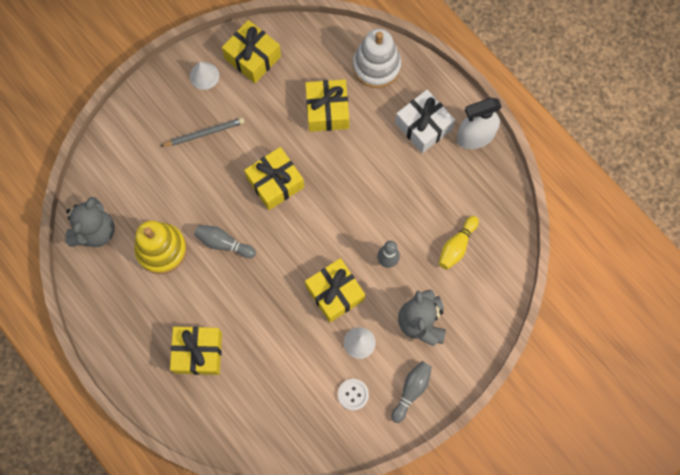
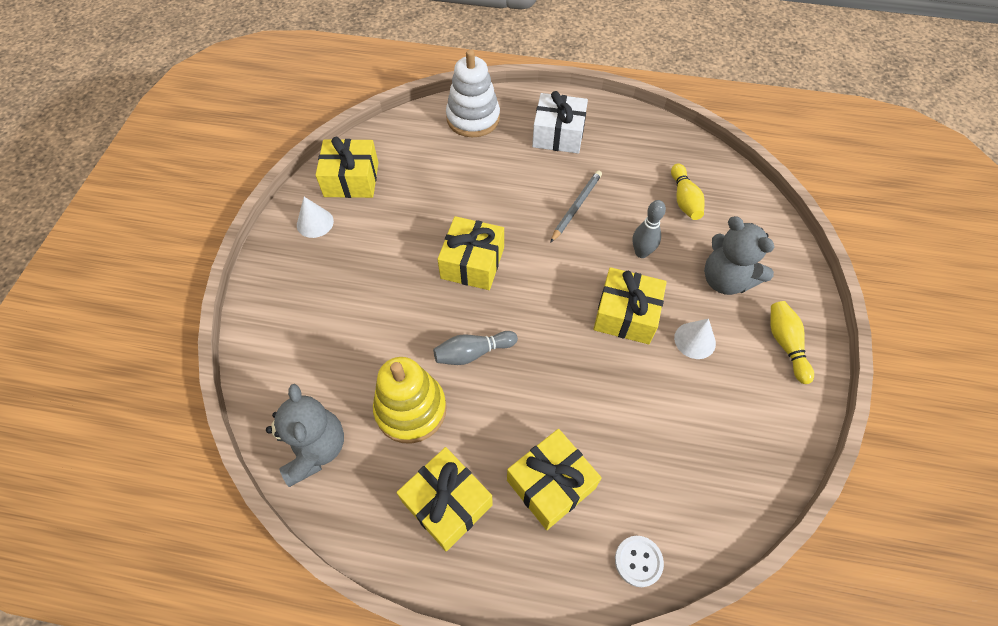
camera: 40 degrees left, 15 degrees down
(204, 133) = (359, 270): grey pencil -> grey pencil (576, 207)
(327, 111) = (463, 175): yellow gift -> yellow gift (447, 503)
(353, 394) = (742, 392): white button -> white button (638, 561)
(411, 390) = (785, 344): grey bowling pin -> yellow bowling pin
(475, 137) = (607, 115): white spray bottle -> none

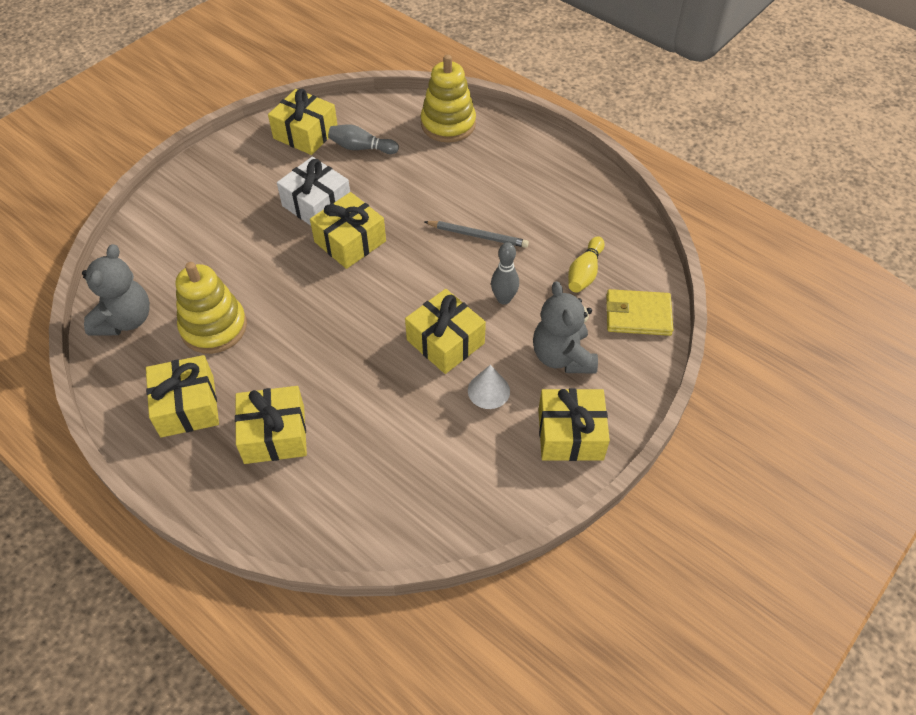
camera: 30 degrees right, 5 degrees down
(315, 223) = (251, 156): white cone -> none
(473, 118) = (448, 124): white stacking toy -> yellow stacking toy
(473, 353) = (294, 310): grey bowling pin -> grey bowling pin (361, 148)
(558, 134) = (514, 168): white gift -> white gift (316, 204)
(576, 207) = (477, 236): grey pencil -> grey pencil turned 45 degrees clockwise
(638, 561) = (295, 524): white button -> none
(751, 216) = (638, 315): none -> yellow wallet
(785, 344) = (570, 434): yellow bowling pin -> yellow gift

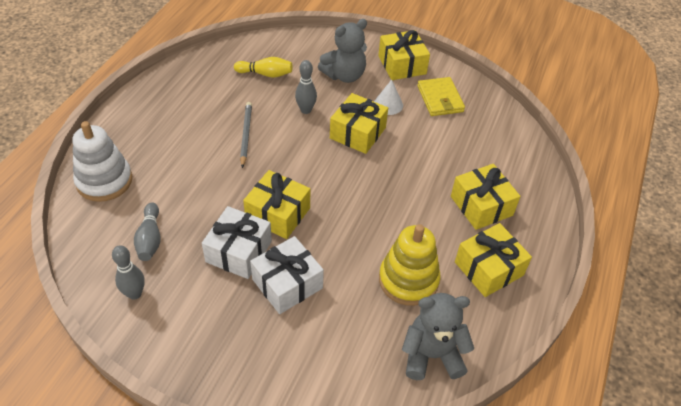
camera: 110 degrees left, 5 degrees down
(261, 232) = (287, 284): none -> white gift
(305, 133) = (134, 294): yellow gift -> grey bowling pin
(448, 124) = (104, 181): yellow stacking toy -> white stacking toy
(638, 315) = (295, 47): yellow wallet -> yellow wallet (440, 99)

